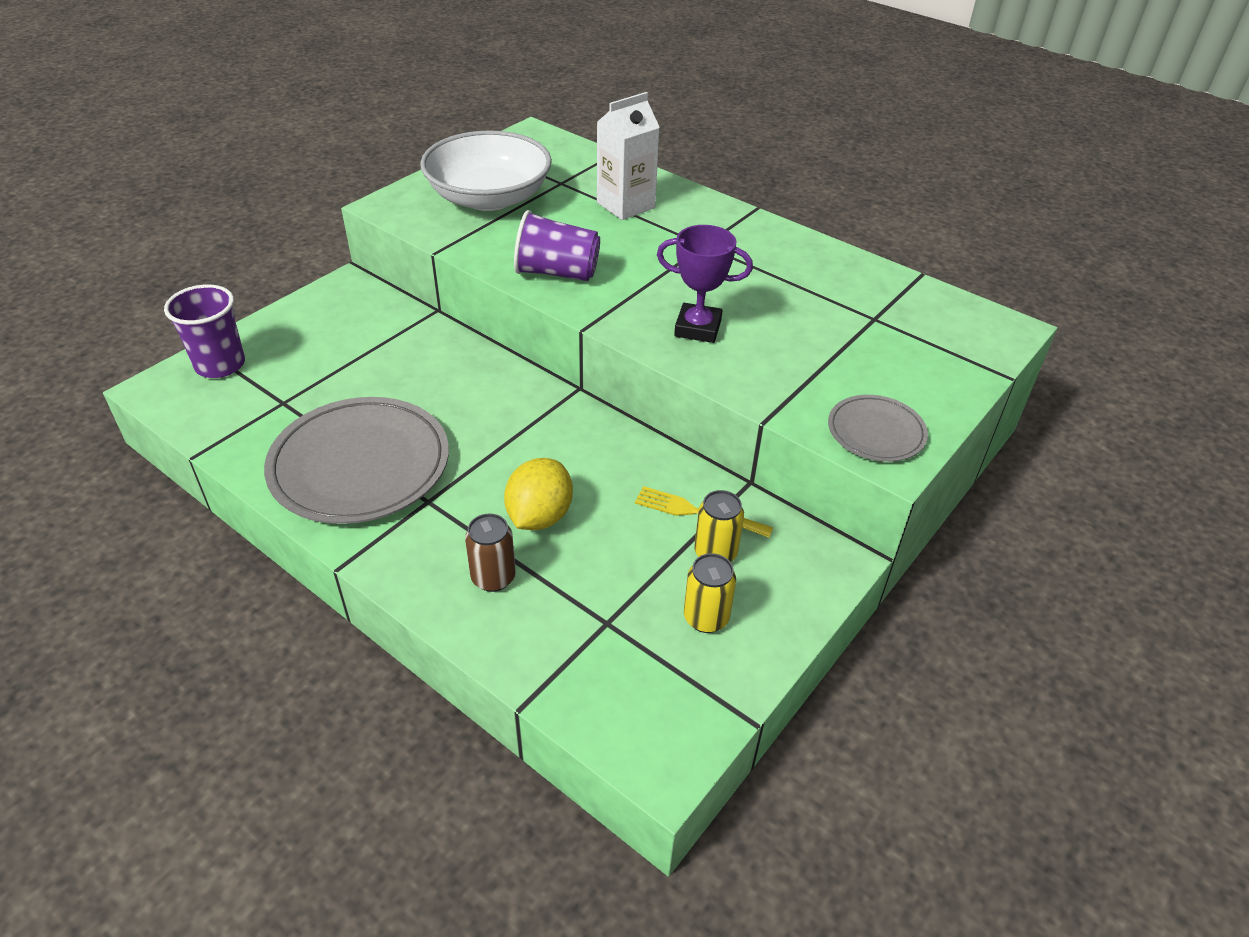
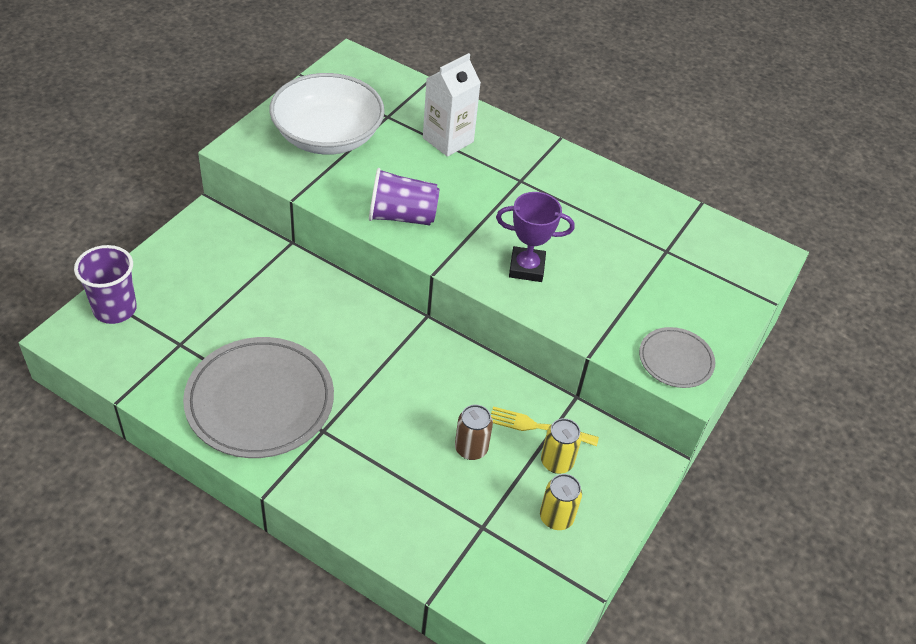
camera: 10 degrees left, 5 degrees up
(493, 577) = (388, 495): brown can -> brown can (471, 448)
(539, 516) = (415, 438): yellow lemon -> none

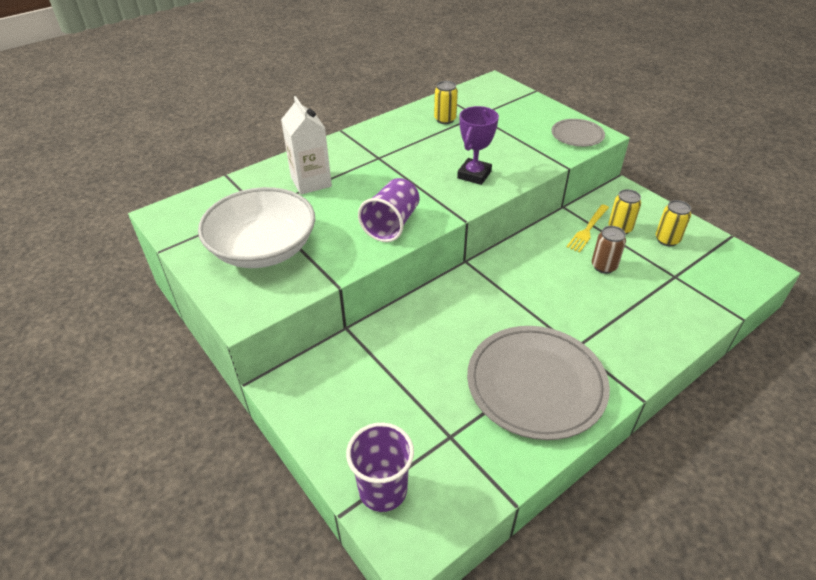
camera: 65 degrees left, 5 degrees down
(637, 222) = (445, 119): none -> yellow can

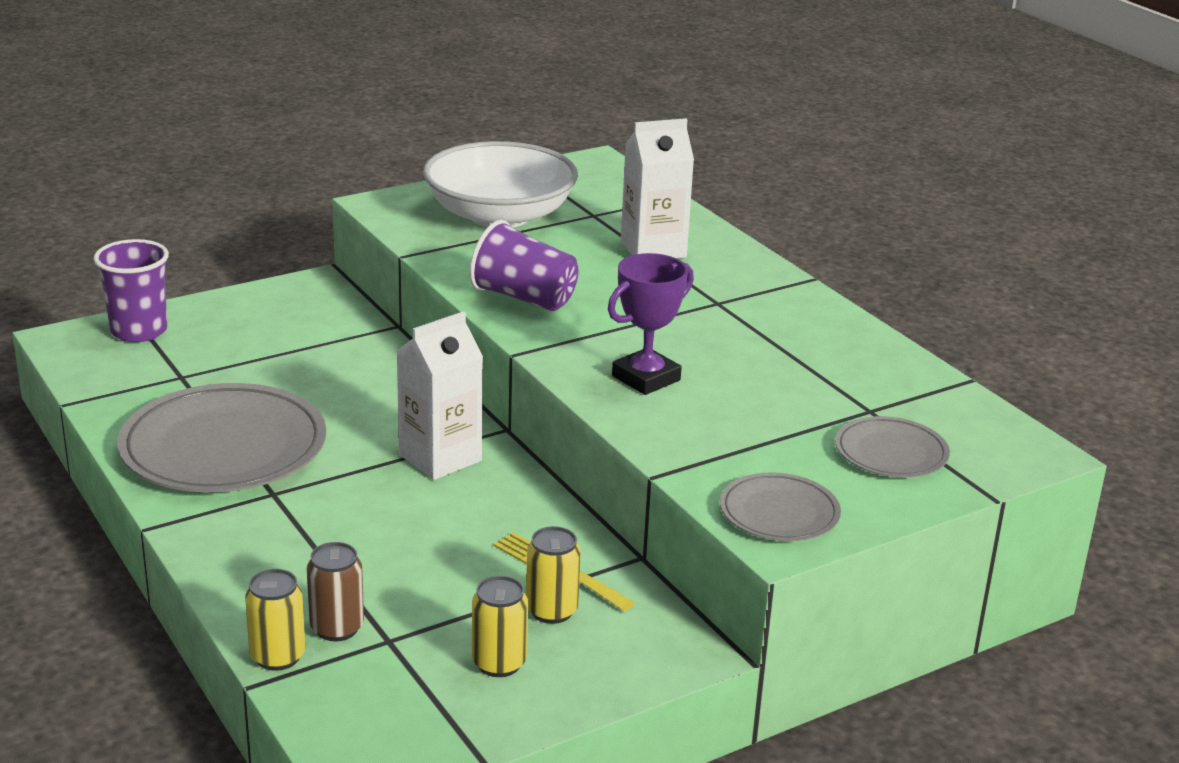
camera: 95 degrees right, 15 degrees down
(445, 119) = (852, 374): yellow can -> yellow can (277, 656)
(474, 175) = (646, 378): purple trophy -> purple trophy turned 75 degrees counterclockwise
(506, 282) = (440, 458): none -> white carton
(512, 111) = (891, 453): none -> grey plate
(603, 266) = (445, 563): brown can -> brown can (337, 628)

